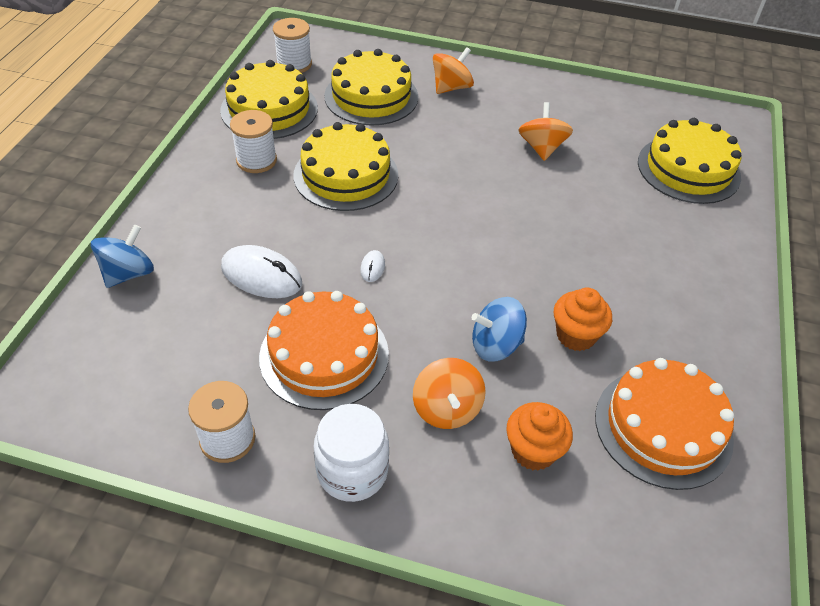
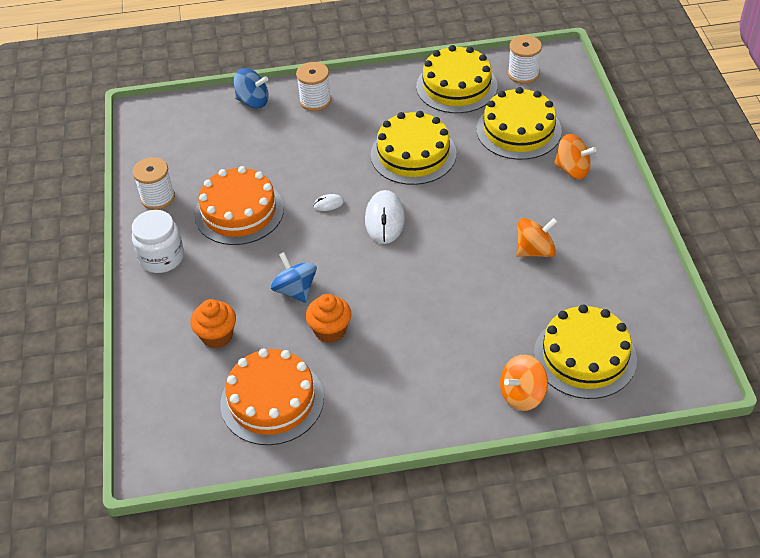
camera: 70 degrees right, 0 degrees up
(256, 160) = (395, 105): white spool -> white spool (315, 101)
(261, 276) = (287, 156): white mouse -> white mouse (384, 219)
(447, 409) = (228, 283): orange spinning top -> orange spinning top (522, 395)

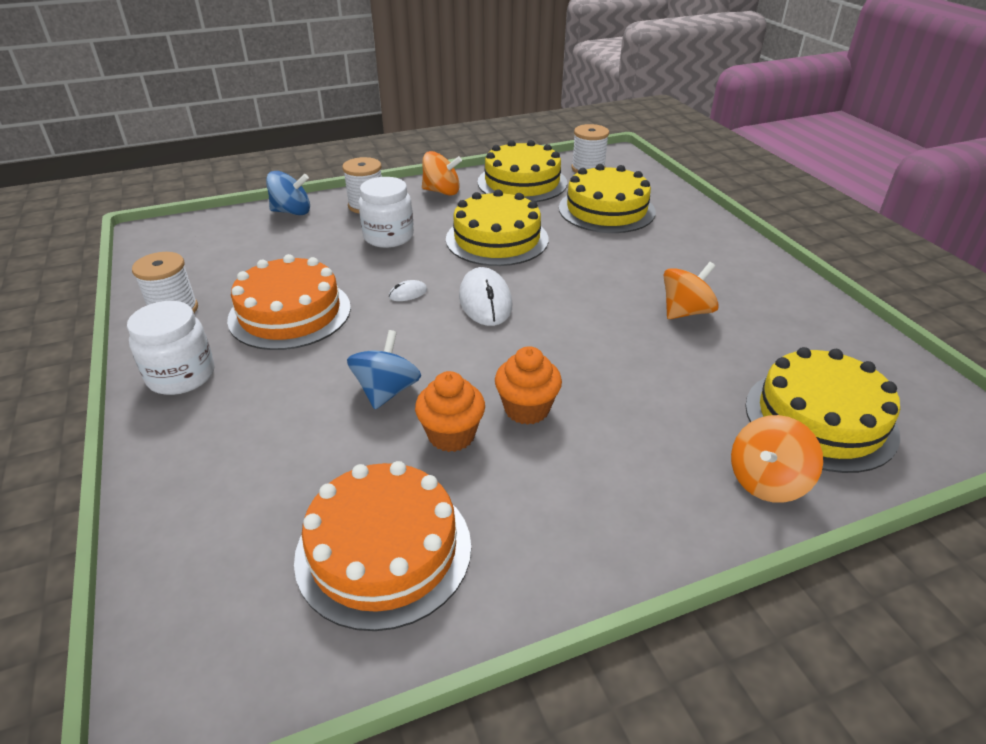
camera: 15 degrees left, 10 degrees down
(217, 336) = (276, 466): orange cupcake -> orange cupcake (527, 409)
(295, 290) = (387, 391): blue spinning top -> blue spinning top turned 60 degrees clockwise
(326, 141) = (388, 237): none -> white jar
(572, 170) = (684, 236): orange spinning top -> orange spinning top (442, 191)

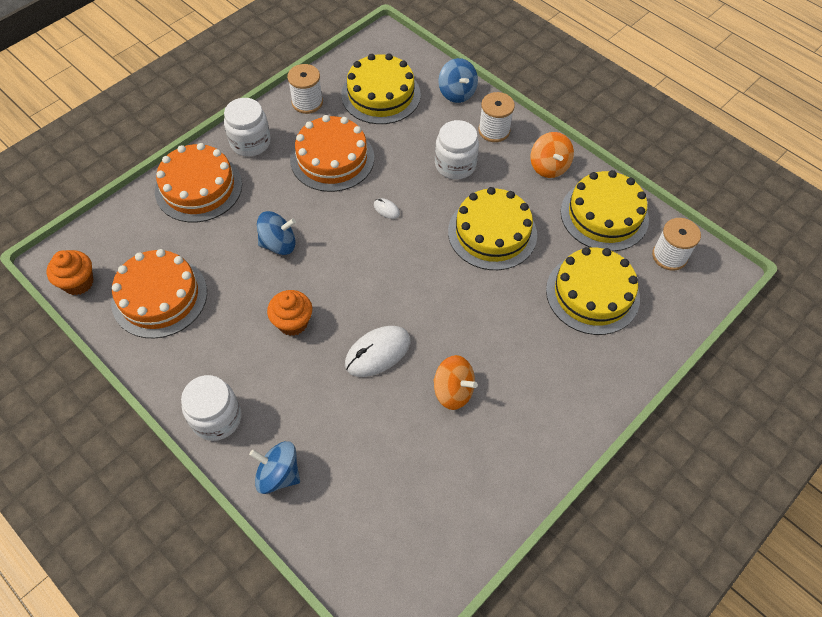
camera: 65 degrees right, 20 degrees up
(205, 450) = (198, 187): none -> orange cake
(451, 435) = (253, 292): orange cupcake -> orange cupcake (78, 283)
(485, 301) = (400, 258): white mouse -> white mouse (377, 353)
(654, 528) = (216, 418): none -> white jar
(767, 481) = (278, 474): orange spinning top -> blue spinning top
(820, 419) = (356, 502): yellow cake -> yellow cake (381, 95)

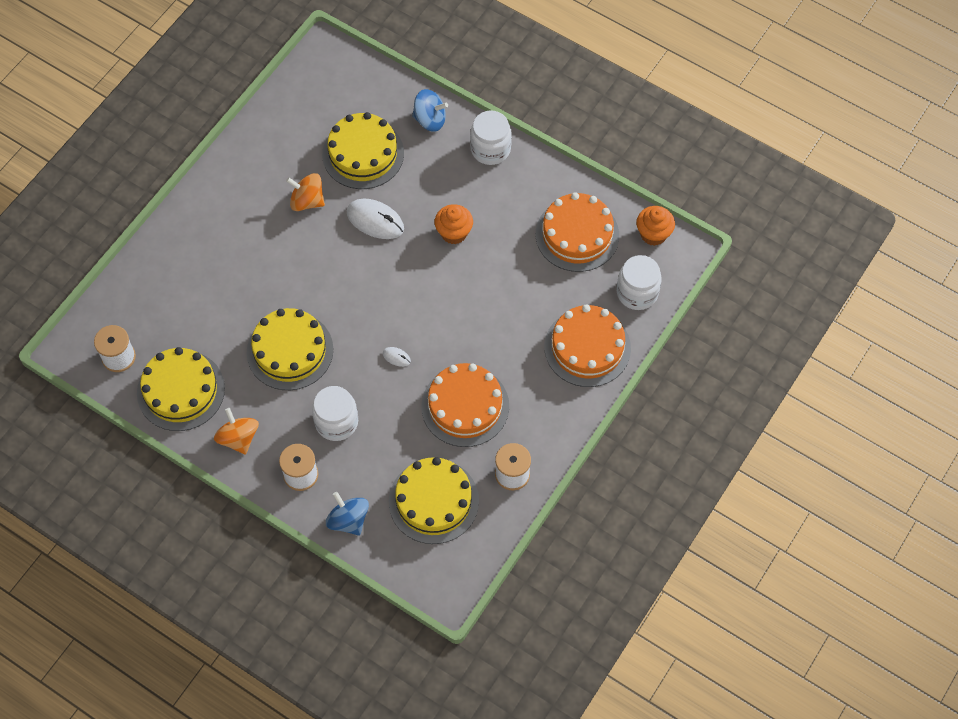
camera: 170 degrees right, 5 degrees up
(250, 142) = (555, 410): white jar -> white jar (637, 292)
(278, 244) = (489, 302): blue spinning top -> none
(377, 353) = (375, 220): white mouse -> white mouse turned 75 degrees clockwise
(592, 294) = (192, 306): yellow cake -> yellow cake (363, 154)

